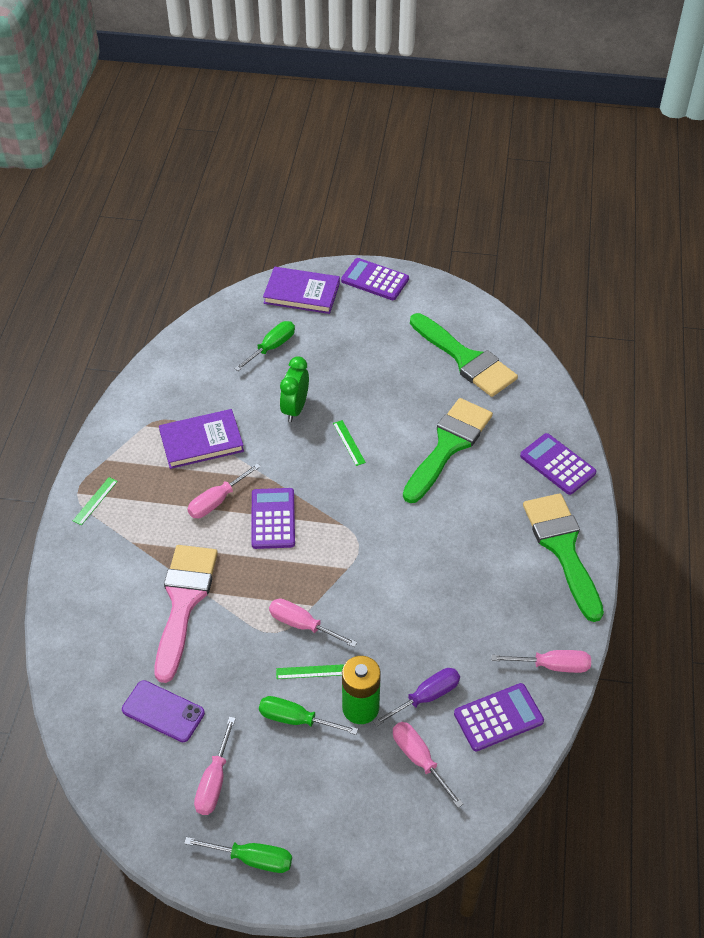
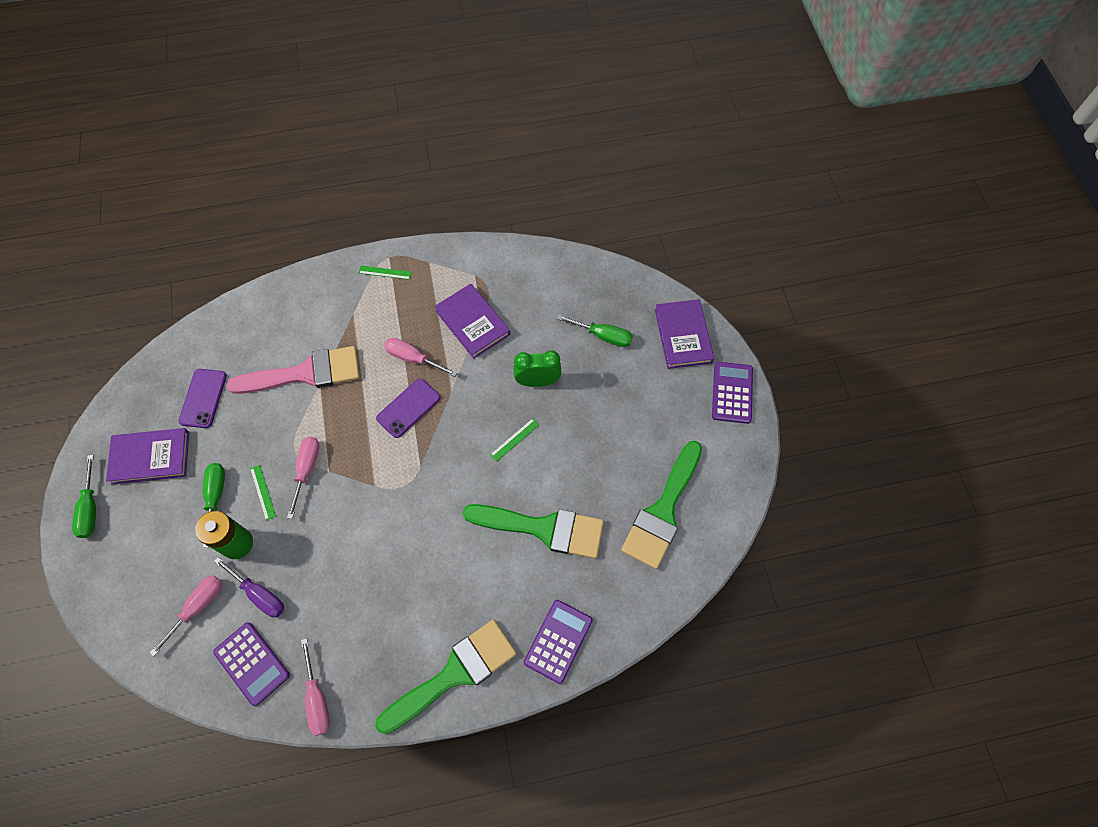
camera: 70 degrees right, 15 degrees up
(214, 781) = (151, 457): pink screwdriver -> purple book
(273, 519) = (408, 408): purple calculator -> purple phone

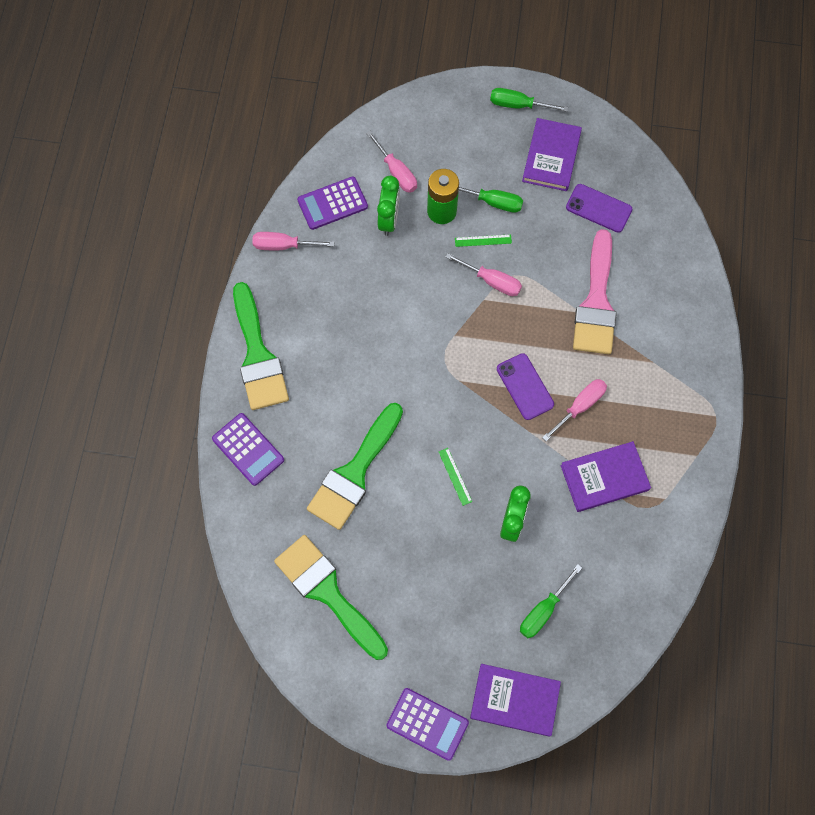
camera: 110 degrees right, 5 degrees up
(259, 594) = (389, 220): purple screwdriver -> green clock
(385, 272) = (696, 406): green ruler -> none

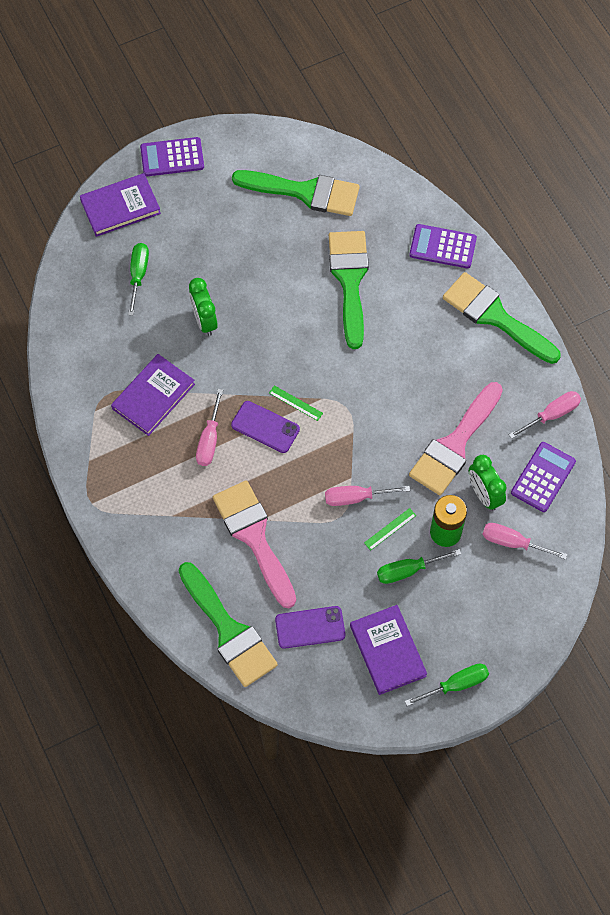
camera: 145 degrees right, 5 degrees down
(380, 272) = (455, 445): none -> pink brush
(455, 476) = (271, 325): green ruler -> green ruler (295, 403)
(664, 244) = (229, 630): none -> green brush

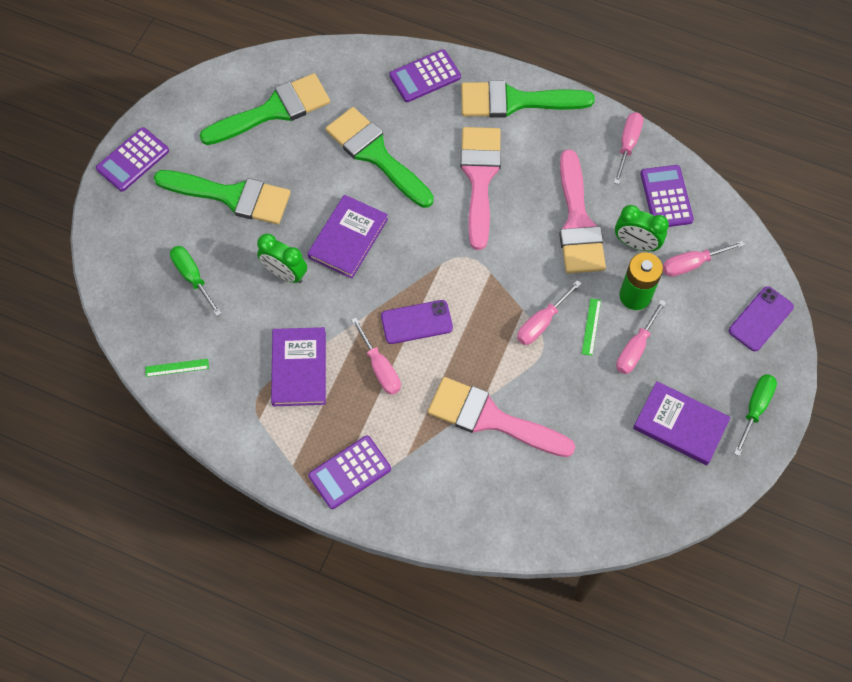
camera: 40 degrees left, 0 degrees up
(120, 207) = (124, 232): purple book -> purple book (348, 238)
(122, 496) = (349, 472): none -> purple calculator
(229, 630) = (542, 512): green brush -> green brush (232, 196)
(295, 403) = (423, 284): green ruler -> green ruler (177, 367)
(310, 627) = (603, 456): purple phone -> purple phone (760, 319)
(408, 570) = (635, 348): green screwdriver -> pink screwdriver
(411, 355) = (479, 178): none -> pink brush

